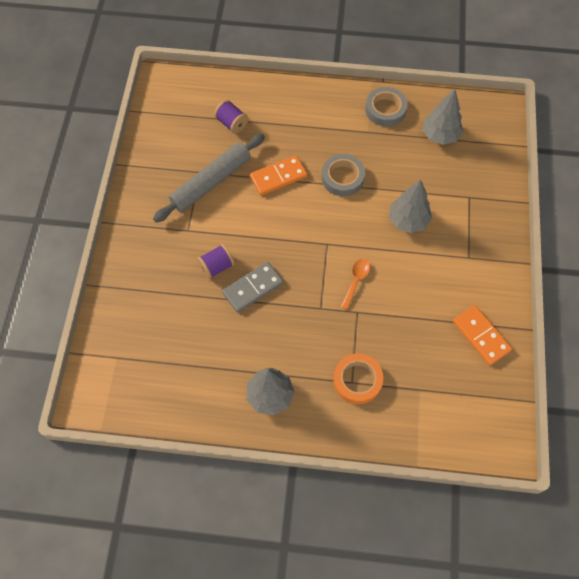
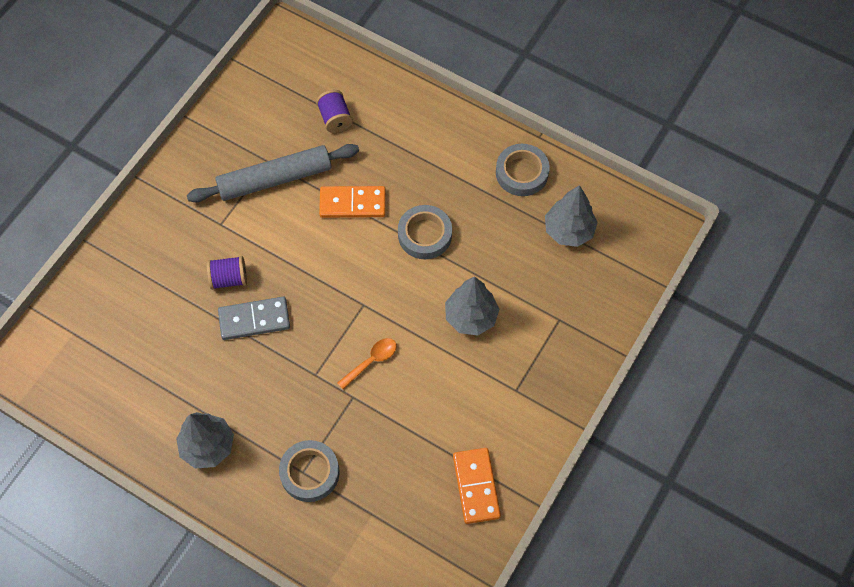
camera: 25 degrees right, 0 degrees up
(357, 380) = (310, 473): orange tape -> grey tape

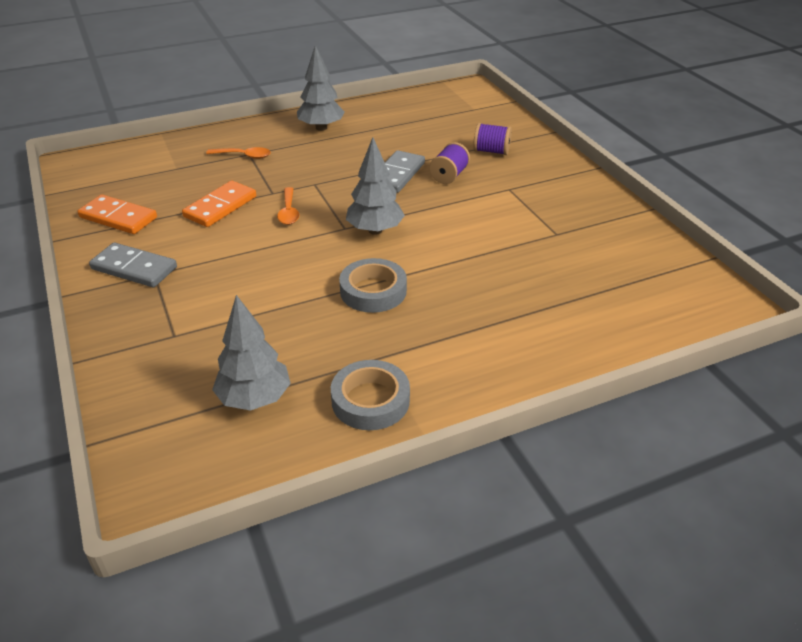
camera: 125 degrees right, 25 degrees down
(275, 179) = (531, 230): grey rolling pin -> none
(310, 473) = (244, 156): grey tape -> orange spoon
(335, 118) = (577, 292): purple spool -> purple spool (491, 151)
(352, 203) = (458, 262): orange domino -> orange domino (220, 207)
(471, 317) = (254, 280): grey tree -> grey tree (375, 230)
(522, 409) = (134, 268): none -> grey domino

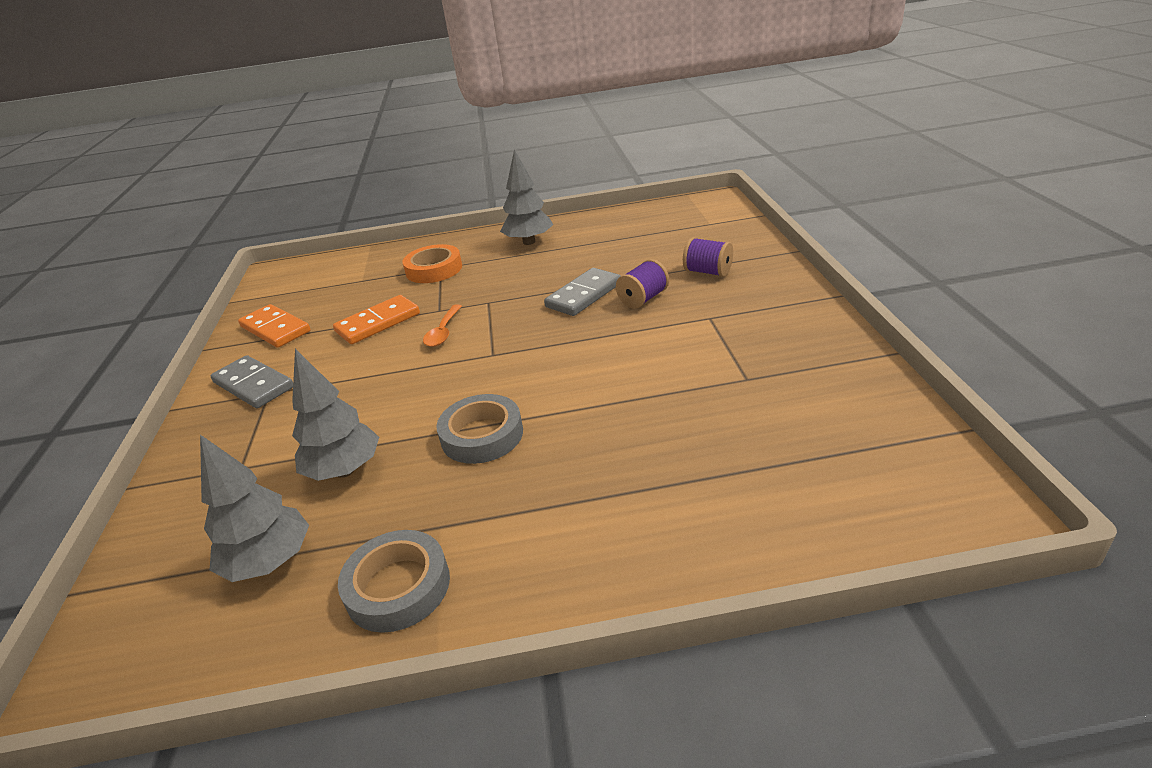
camera: 20 degrees right, 5 degrees down
(244, 156) = (434, 269): orange spoon -> orange tape
(375, 230) = (524, 359): grey tree -> grey tree (345, 470)

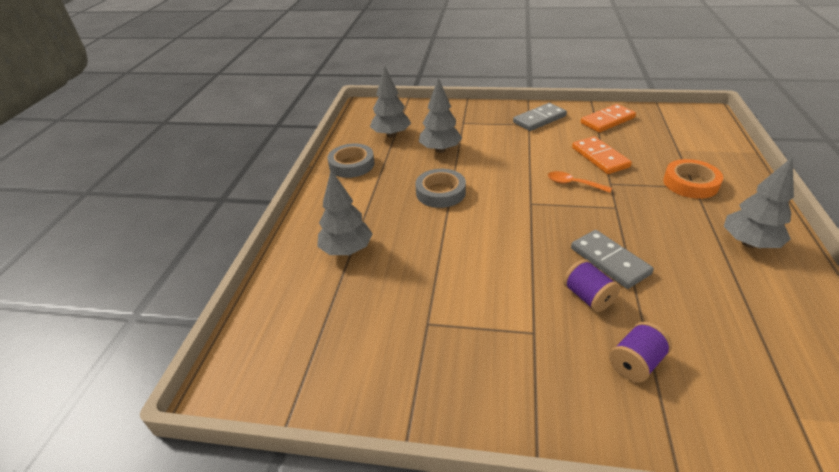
camera: 105 degrees right, 5 degrees up
(663, 490) = (347, 250): none -> grey tree

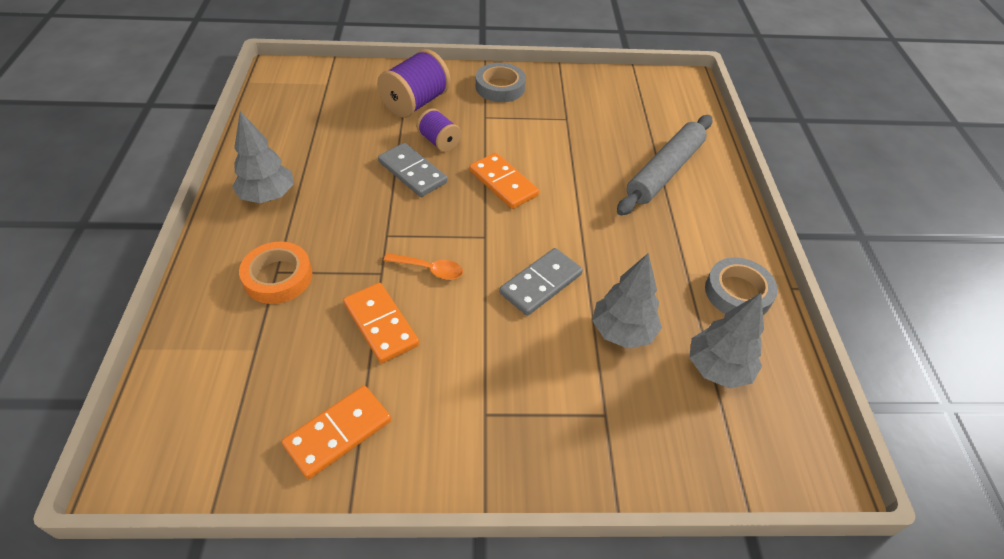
camera: 165 degrees right, 10 degrees up
(347, 250) = (665, 171): grey tree -> grey rolling pin
(440, 192) = (596, 248): grey tape -> grey tape (500, 87)
(513, 246) = (503, 183): none -> orange domino
(539, 119) = (465, 432): grey domino -> grey domino (541, 284)
(635, 363) = (415, 103): purple spool -> purple spool, size x1.68

